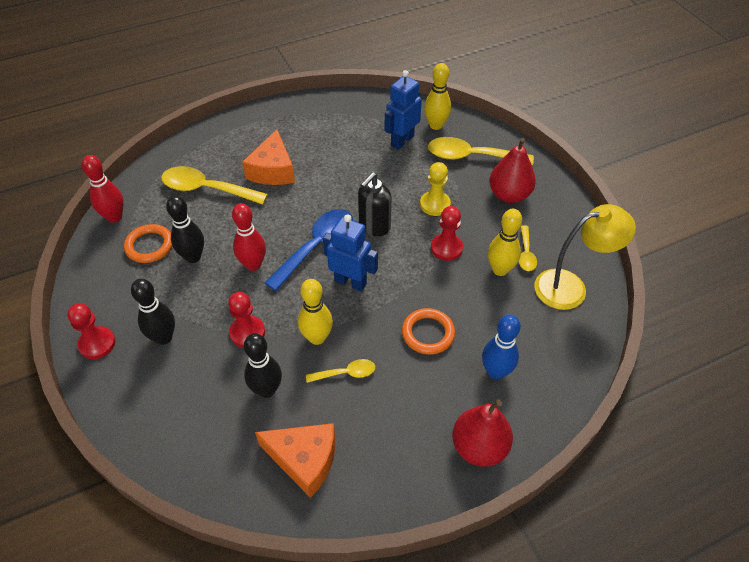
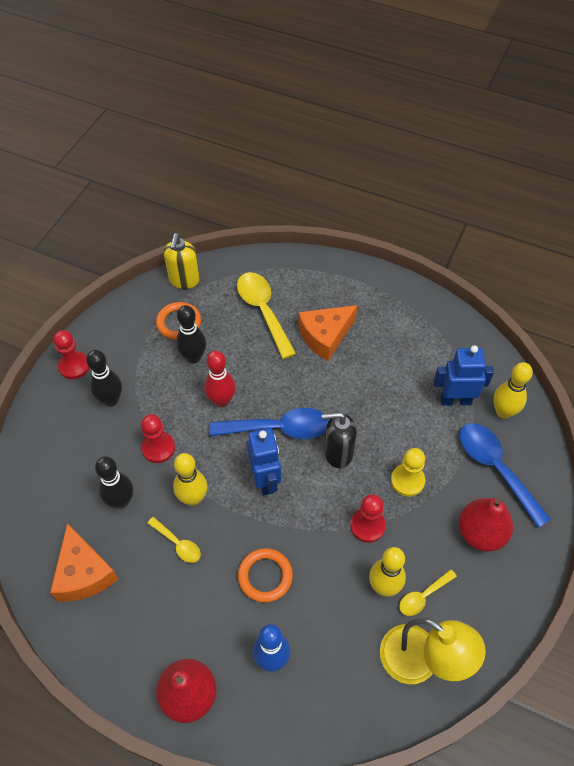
camera: 50 degrees right, 5 degrees up
(114, 217) = (184, 280): red bowling pin -> yellow soap dispenser
(471, 156) = (495, 468): yellow spoon -> blue spoon

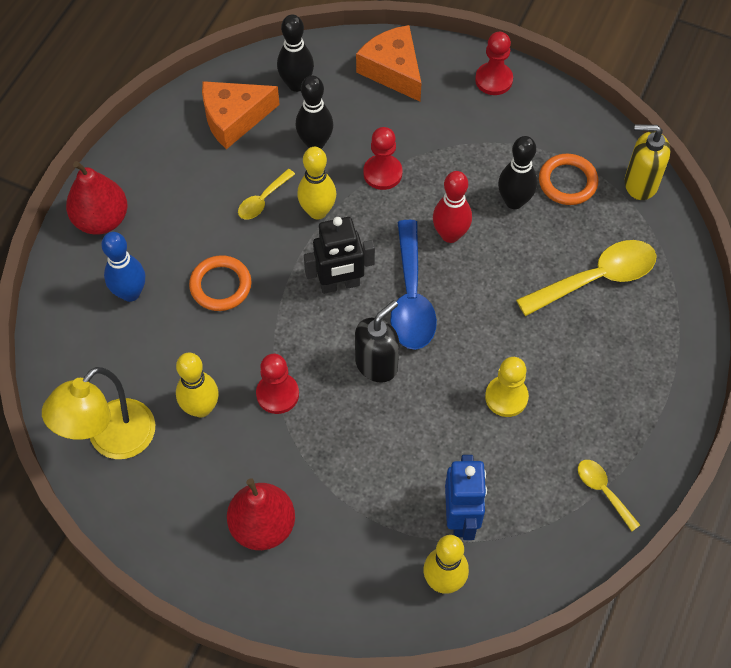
camera: 90 degrees right, 5 degrees up
(111, 400) = (447, 121): black bowling pin -> black bowling pin (296, 84)
(265, 480) = (340, 284): blue robot -> black robot
(325, 336) = (559, 354): orange cheese -> orange cheese (393, 70)
(338, 453) = (377, 364): black soap dispenser -> black soap dispenser turned 45 degrees clockwise
(407, 481) = (337, 444): yellow pawn -> yellow pawn (506, 397)
(423, 596) = (186, 450): yellow spoon -> yellow spoon (603, 491)
(495, 468) = (354, 557): blue spoon -> none

